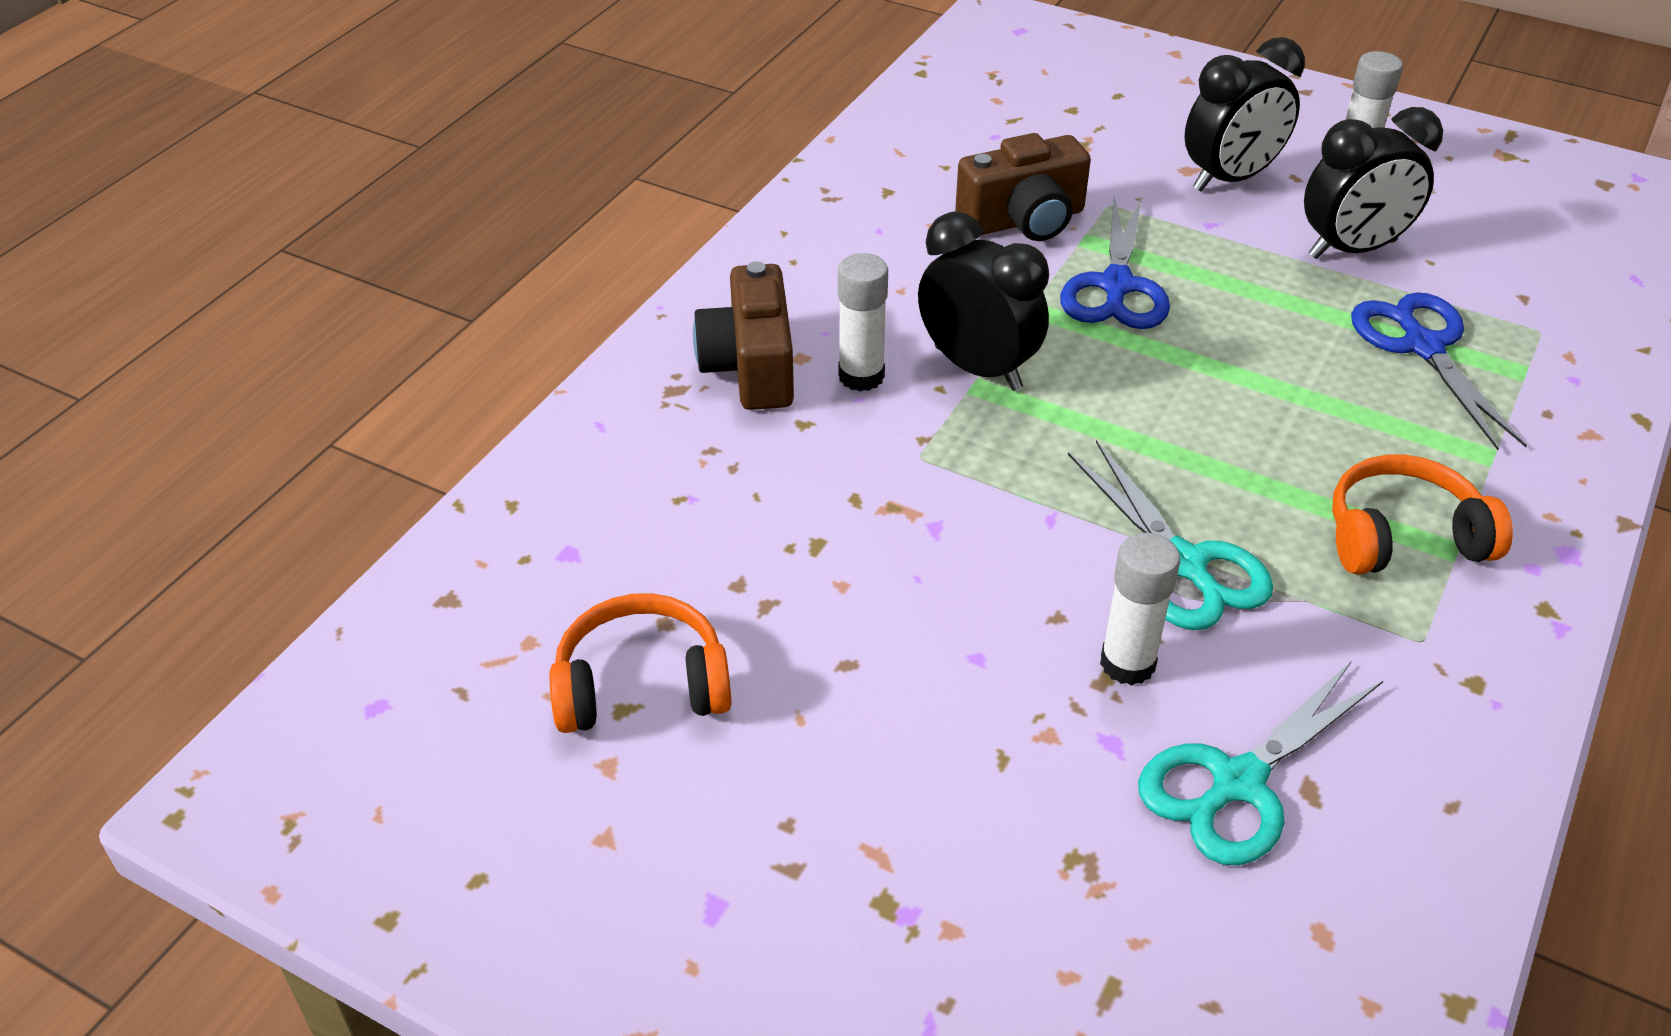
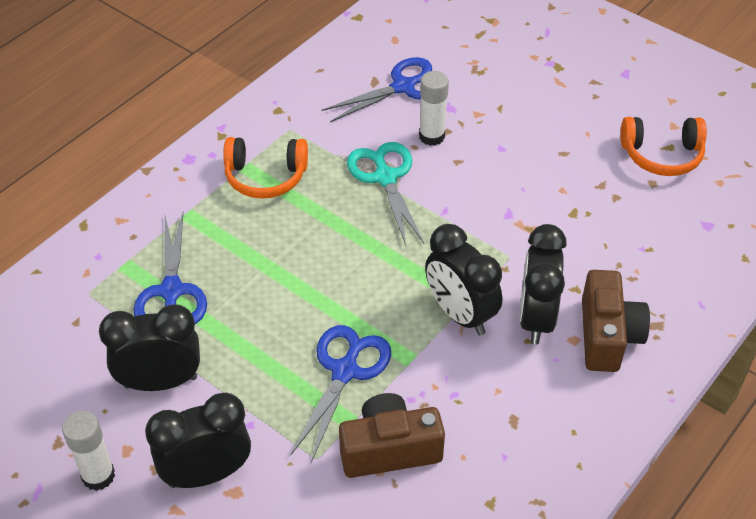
camera: 170 degrees left, 5 degrees up
(861, 376) = (536, 318): white glue stick -> black clock
(1237, 783) = (403, 87): turquoise scissors -> blue scissors

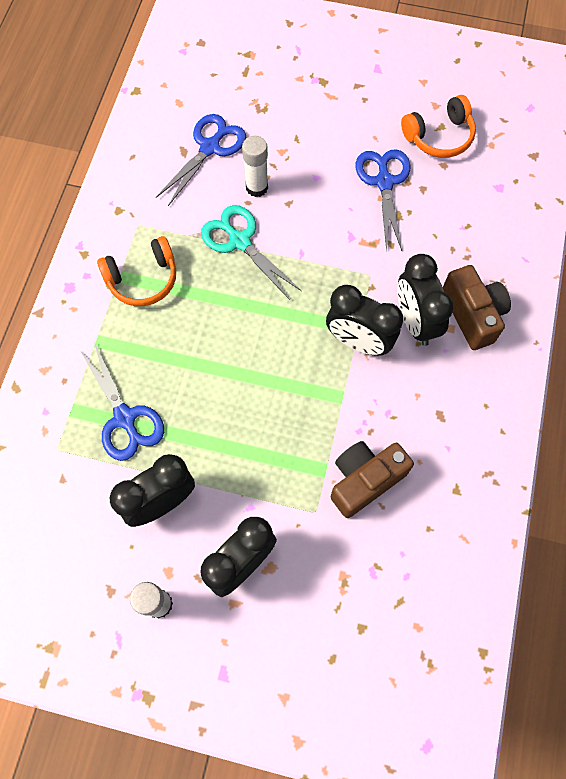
camera: 25 degrees left, 20 degrees up
(345, 371) = (298, 429): blue scissors -> blue scissors (384, 182)

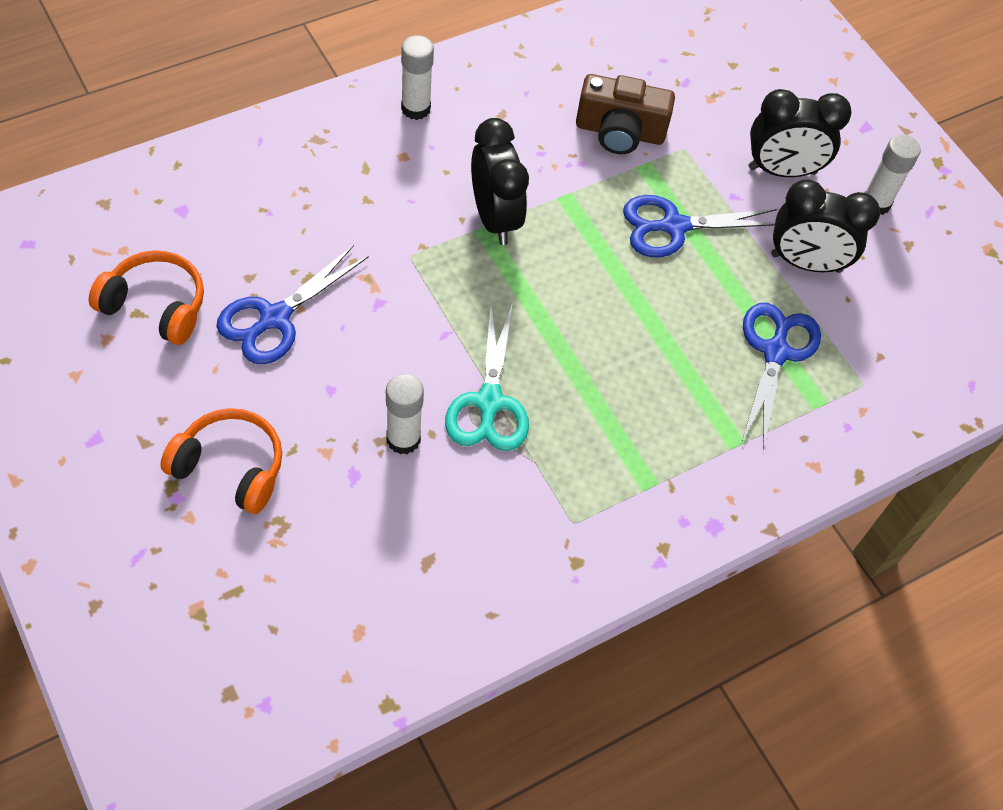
camera: 140 degrees left, 10 degrees down
(143, 279) = (629, 460): orange headphones -> orange headphones (230, 467)
(210, 147) = (394, 534): blue scissors -> blue scissors (674, 226)
(415, 321) = (425, 187): black clock -> none
(472, 314) = (370, 147): brown camera -> none
(486, 365) = (415, 108): none -> white glue stick

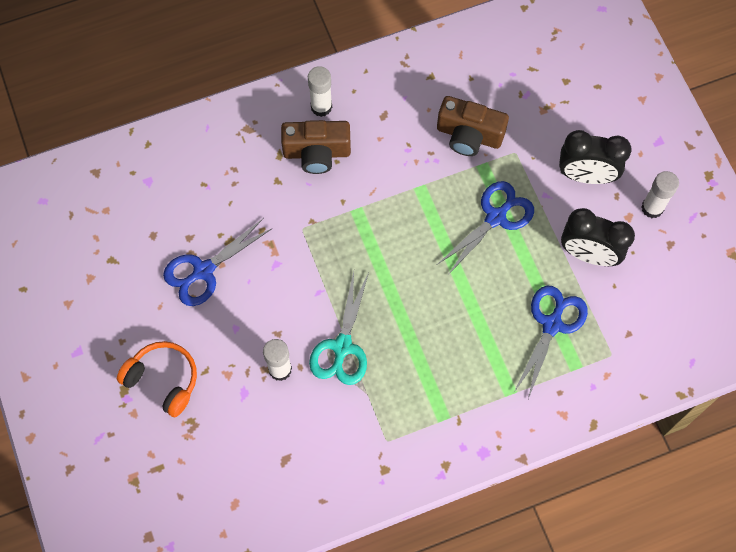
camera: 15 degrees right, 10 degrees up
(155, 305) = (124, 255): orange headphones -> none
(417, 163) = (317, 153): none -> brown camera
(494, 218) = (366, 202): black clock -> none
(674, 226) = (496, 217): blue scissors -> blue scissors turned 135 degrees clockwise

